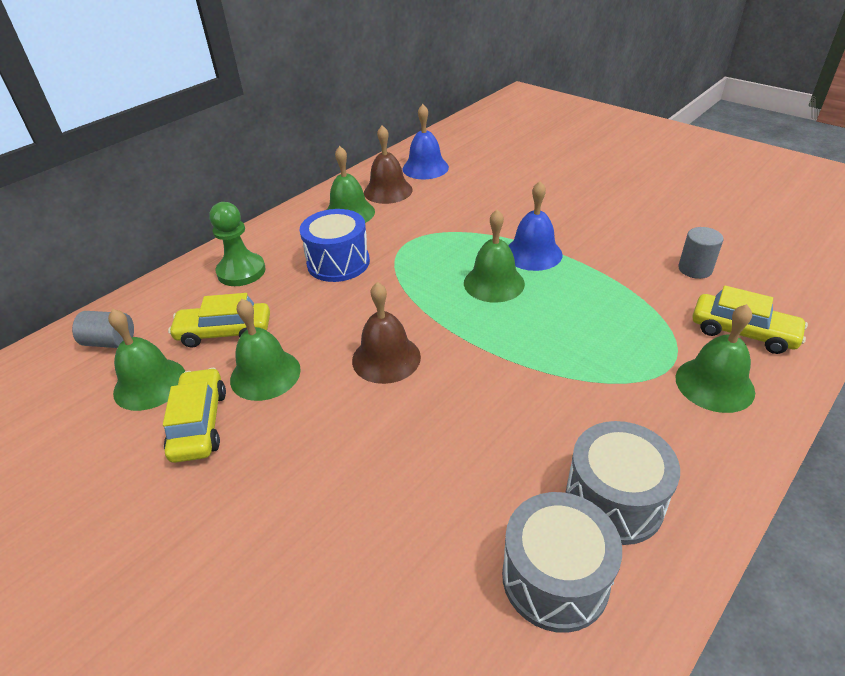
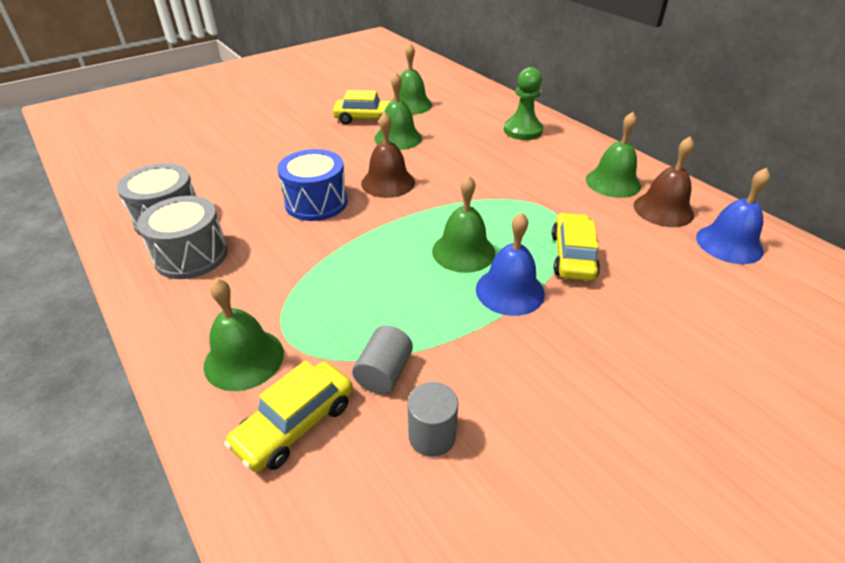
camera: 100 degrees right, 0 degrees up
(110, 342) = (456, 92): grey cylinder -> grey cylinder (384, 372)
(224, 332) = (449, 125): yellow car -> yellow car (572, 256)
(338, 262) = (524, 171): blue drum -> blue drum (316, 202)

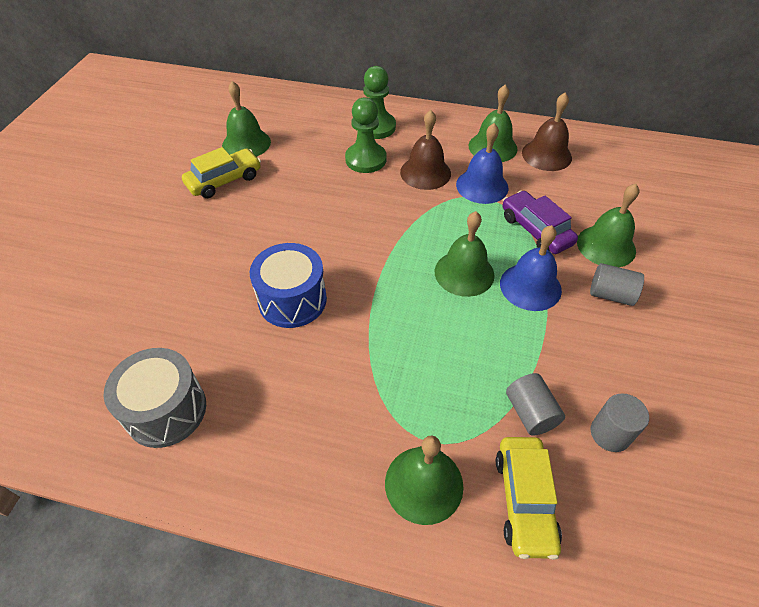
camera: 40 degrees left, 10 degrees up
(191, 255) = (247, 430): grey drum -> none
(388, 182) = (329, 241): brown bell -> brown bell (425, 172)
(398, 138) = (280, 188): green bell -> green bell (606, 246)
(485, 147) = (366, 159): none -> green pawn
(572, 256) = (535, 230): yellow car -> purple car
(583, 340) = (610, 294): none -> grey cylinder
(729, 244) = (608, 163): blue bell -> blue bell (482, 186)

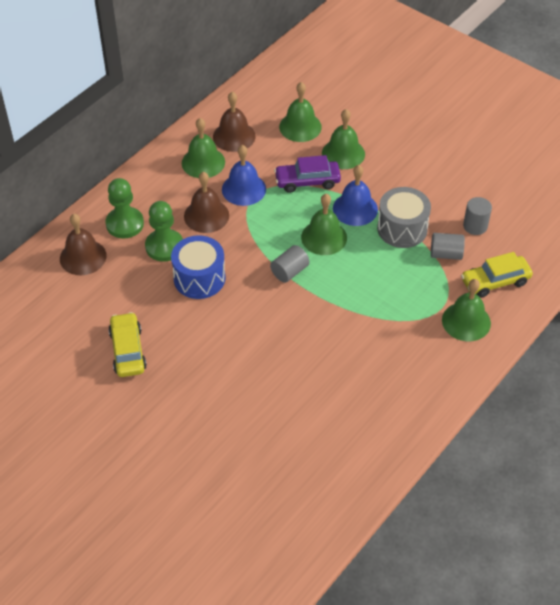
camera: 65 degrees left, 0 degrees up
(166, 410) = (352, 438): grey drum -> grey drum (402, 228)
(246, 143) = (84, 322): green bell -> green bell (300, 127)
(292, 300) = (294, 342): blue drum -> blue drum (199, 278)
(321, 117) = (83, 257): none -> brown bell
(524, 500) = (495, 281): yellow car -> yellow car turned 135 degrees clockwise
(610, 294) = (384, 173): grey cylinder -> grey cylinder (289, 271)

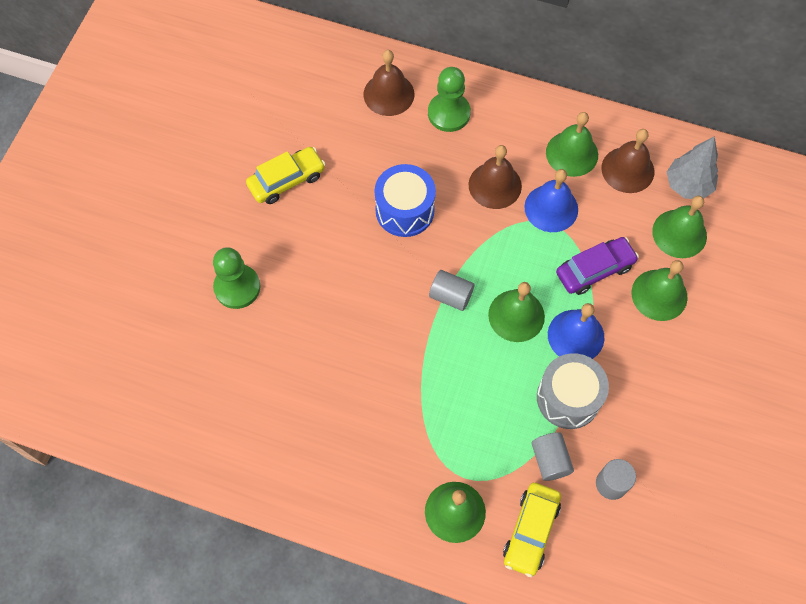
camera: 70 degrees right, 15 degrees up
(164, 246) = (434, 161): green pawn -> green pawn (237, 287)
(264, 109) = (687, 185): none -> grey tree
(307, 181) = (594, 270): purple car -> purple car turned 90 degrees clockwise
(495, 281) = (531, 531): yellow car -> yellow car turned 120 degrees counterclockwise

